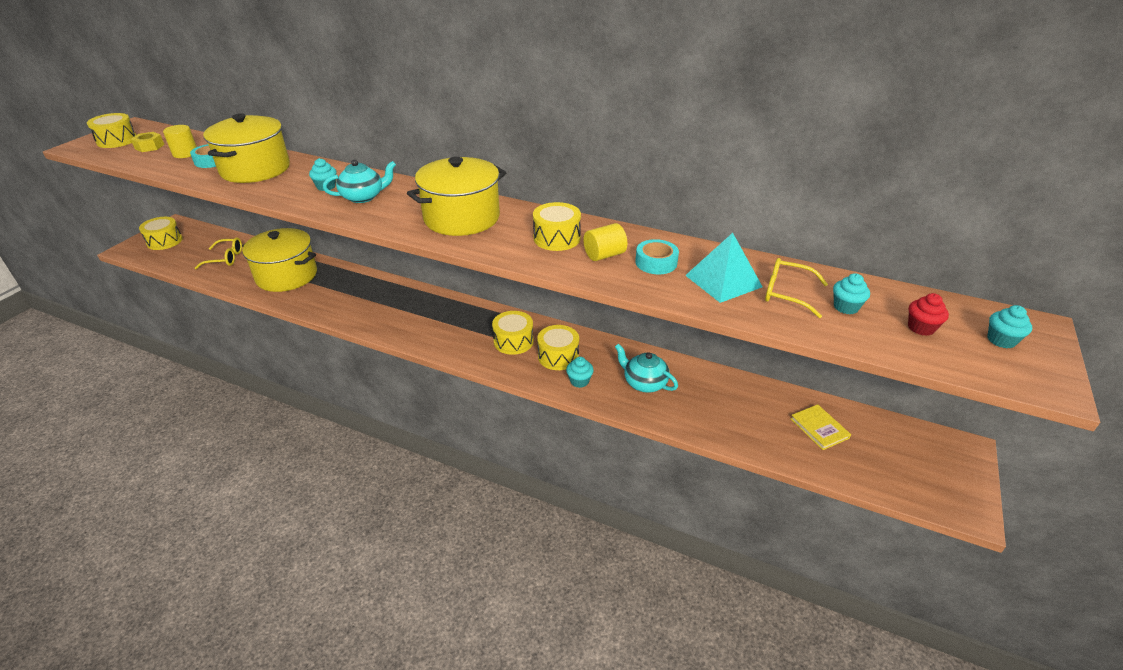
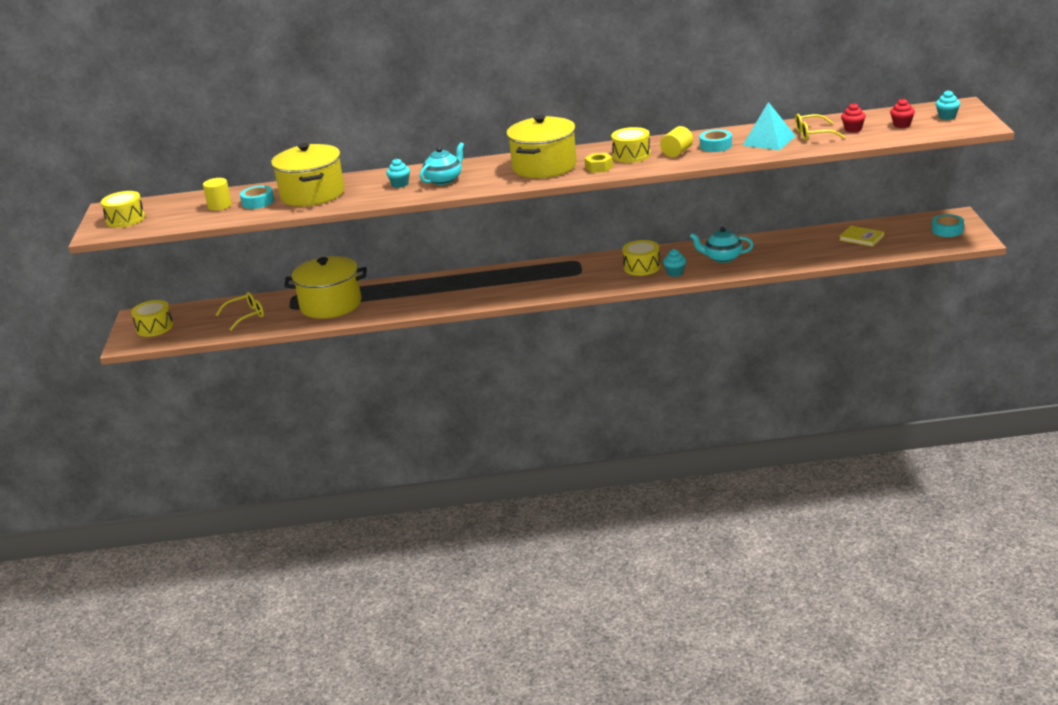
camera: 25 degrees left, 10 degrees down
(149, 146) = (171, 213): yellow nut -> yellow nut (599, 167)
(513, 341) = (596, 272): yellow drum -> none
(845, 307) = (853, 129): turquoise cupcake -> red cupcake
(938, 469) = (947, 230): none -> turquoise tape

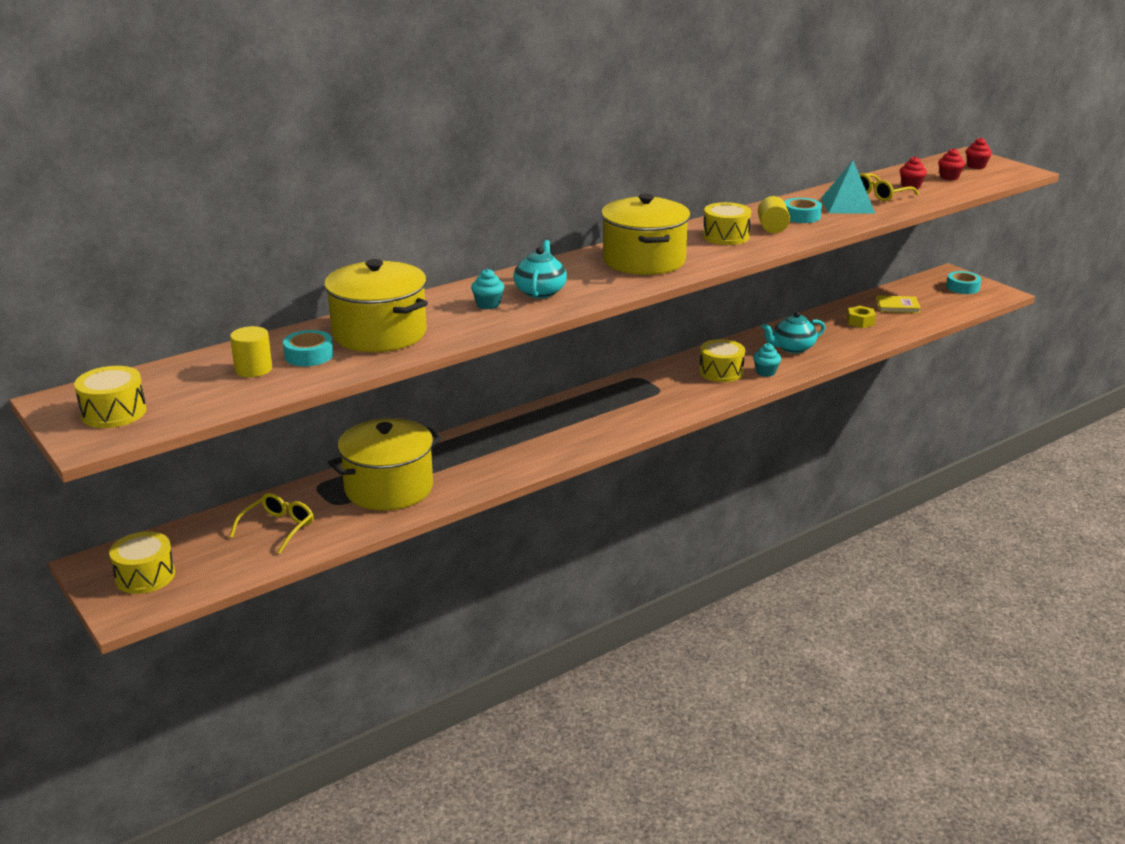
camera: 35 degrees left, 0 degrees up
(599, 167) = (711, 253): yellow nut -> yellow nut (860, 322)
(947, 116) = (976, 166): turquoise cupcake -> red cupcake

